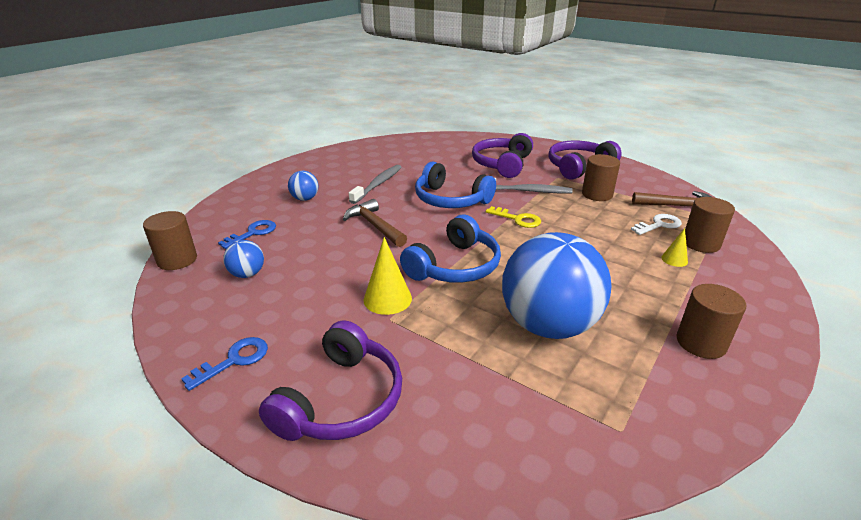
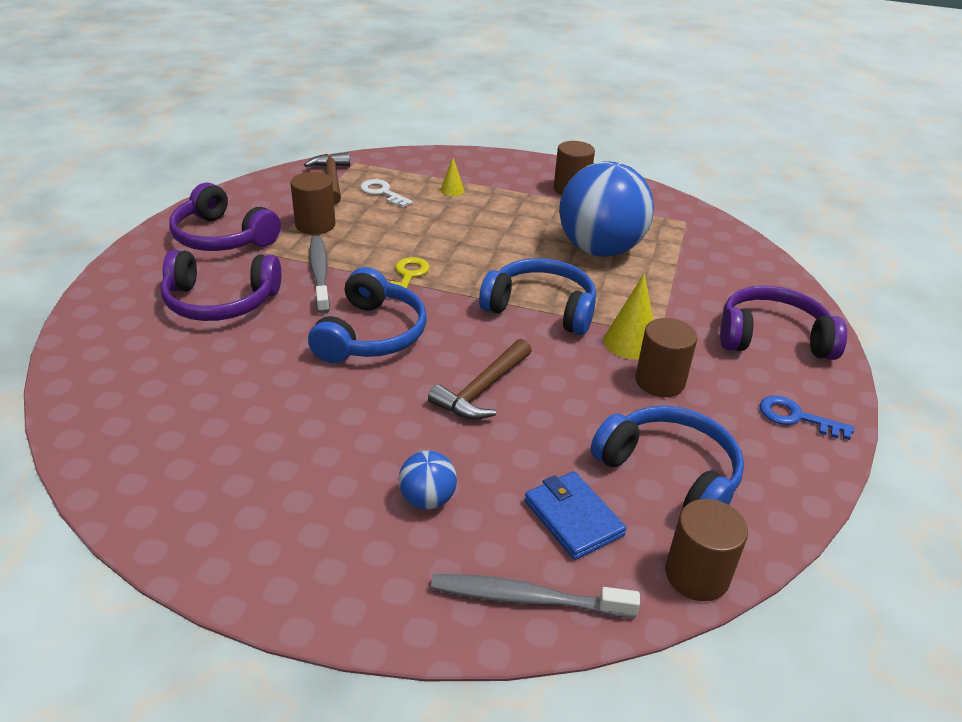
camera: 110 degrees left, 5 degrees up
(247, 274) = (670, 473): blue ball -> blue headphones
(253, 233) = (573, 518): blue key -> blue wallet
(378, 184) = (337, 422): grey toothbrush -> grey toothbrush (527, 598)
(701, 243) = (413, 176): brown cylinder -> brown cylinder (660, 381)

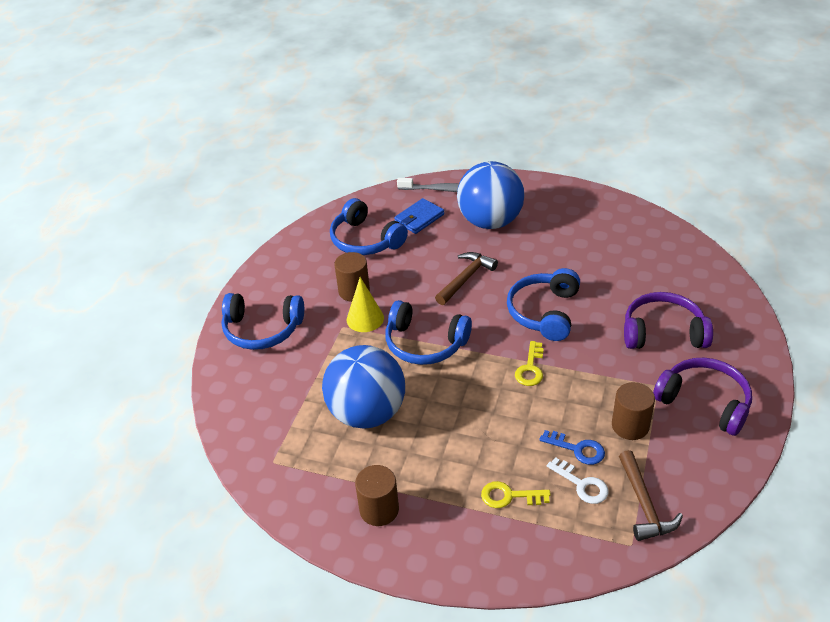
camera: 175 degrees left, 5 degrees up
(319, 274) = (601, 365): grey toothbrush -> none
(427, 499) = (490, 221): blue ball -> blue ball, size x2.34
(452, 190) = (509, 496): yellow cone -> yellow key
(573, 518) = (419, 218): blue wallet -> blue wallet turned 75 degrees clockwise
(696, 575) = (367, 201): brown cylinder -> none
(772, 337) = (262, 330): purple headphones -> blue headphones
(796, 417) = (280, 274): blue key -> blue key (577, 449)

